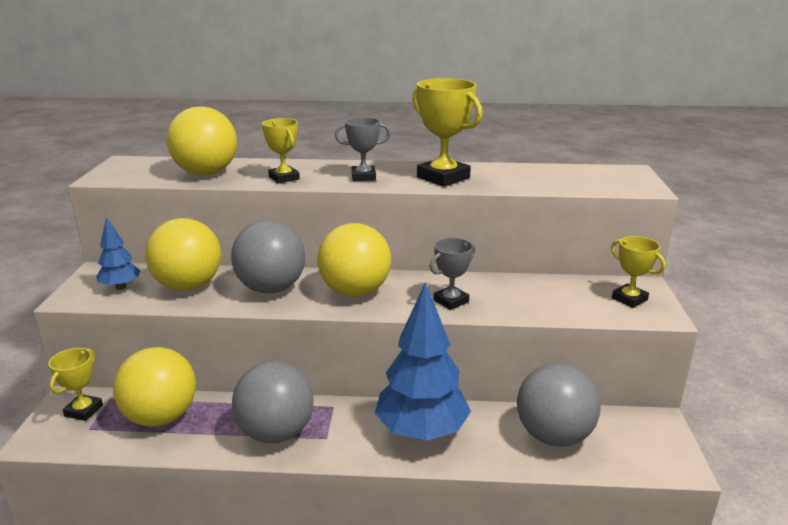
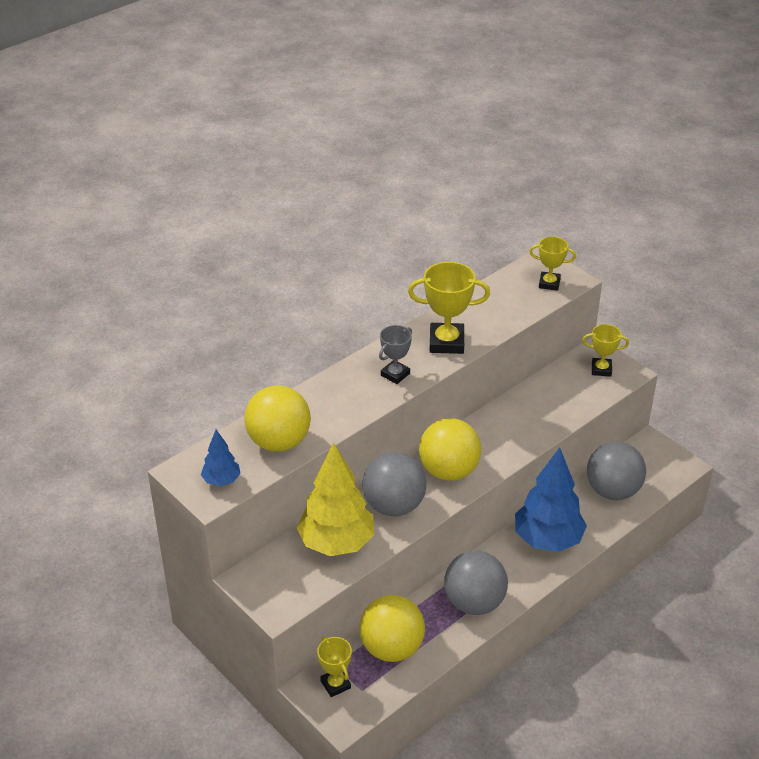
camera: 45 degrees left, 15 degrees up
(121, 287) = (292, 578): blue tree -> blue tree (221, 480)
(188, 286) = (336, 543): yellow ball -> yellow tree
(284, 178) = (345, 411): yellow trophy -> yellow trophy (549, 283)
(451, 301) = (513, 439): grey trophy -> none

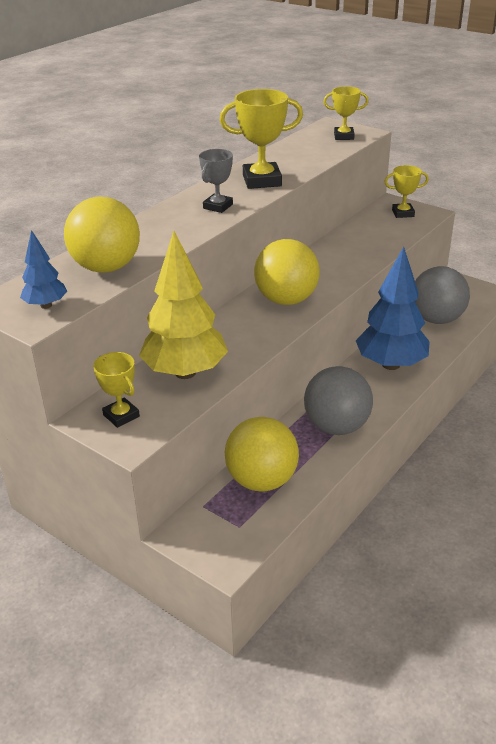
camera: 10 degrees left, 5 degrees down
(335, 684) = (208, 525): yellow trophy -> yellow trophy (121, 416)
(394, 506) = (238, 334): grey ball -> none

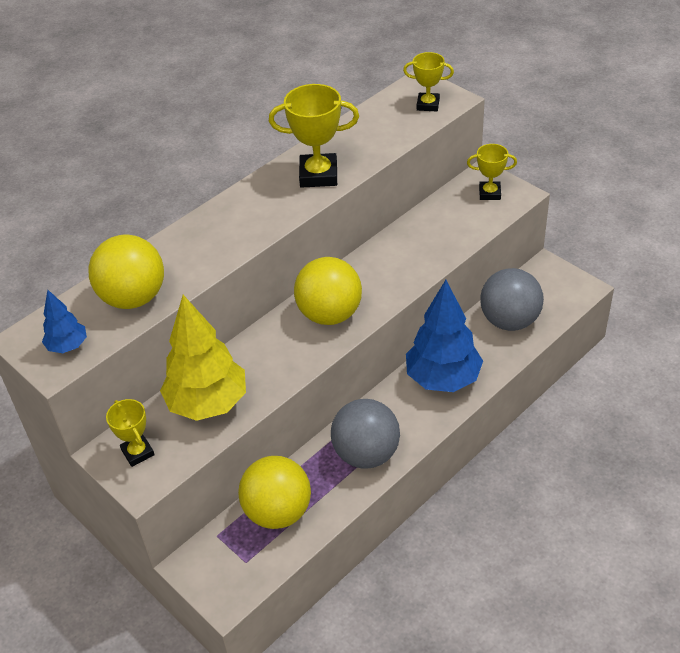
camera: 10 degrees right, 10 degrees up
(218, 206) = (263, 214): grey trophy -> none

